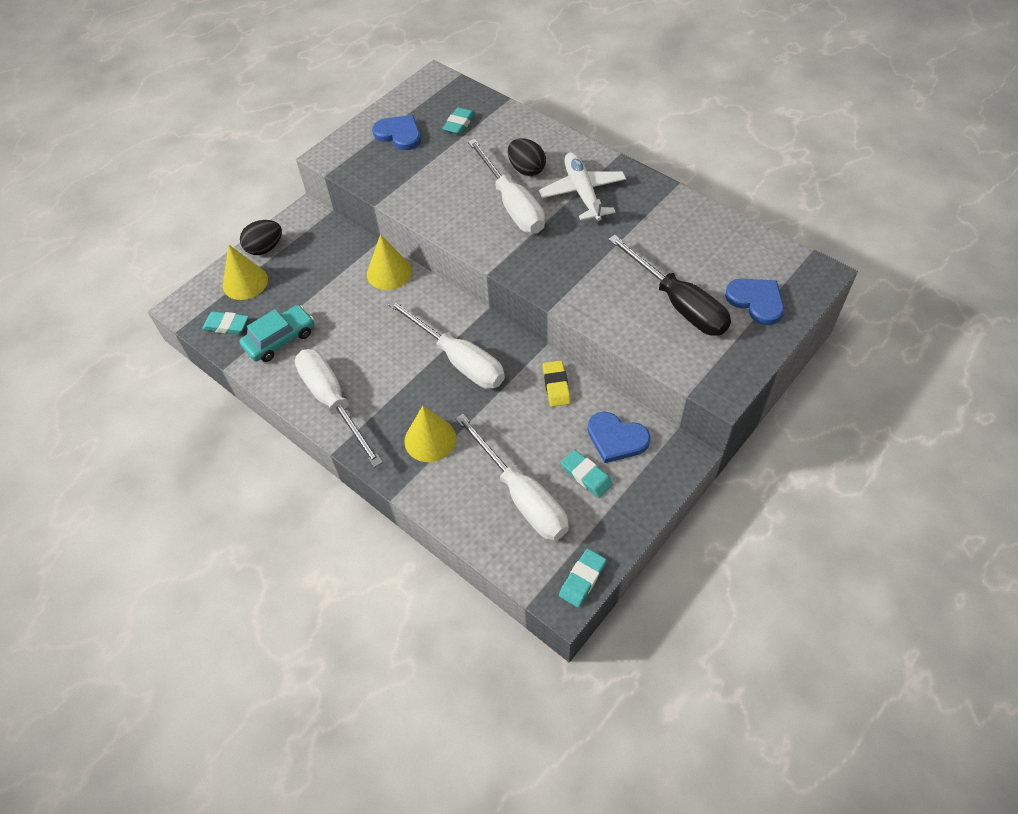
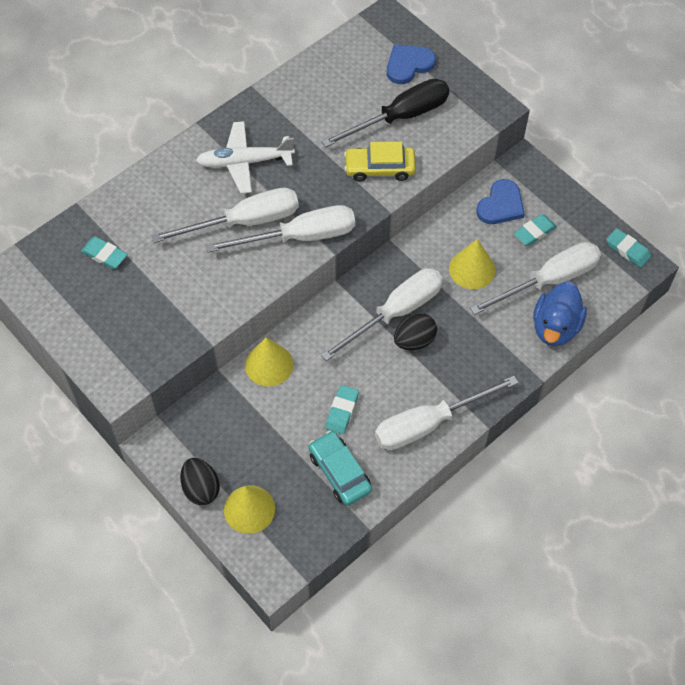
camera: 85 degrees left, 5 degrees up
(226, 325) = (309, 527): turquoise eraser -> turquoise eraser (342, 411)
(399, 134) = (103, 314): blue heart -> none
(430, 439) = (483, 344): yellow cone -> yellow cone (472, 269)
(460, 507) = (555, 327): none -> blue duck
(502, 245) = (300, 237): none -> white screwdriver
(526, 169) = (197, 203): black egg -> black egg (414, 340)
(556, 385) = (439, 239): yellow eraser -> none
(603, 295) = (379, 168): none -> yellow car

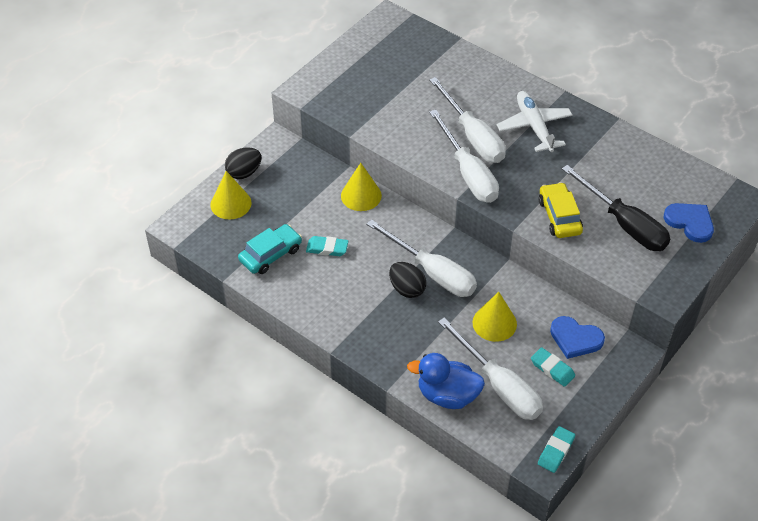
camera: 80 degrees right, 10 degrees down
(104, 255) = (416, 61): turquoise eraser -> none
(429, 423) = (326, 309): white screwdriver -> none

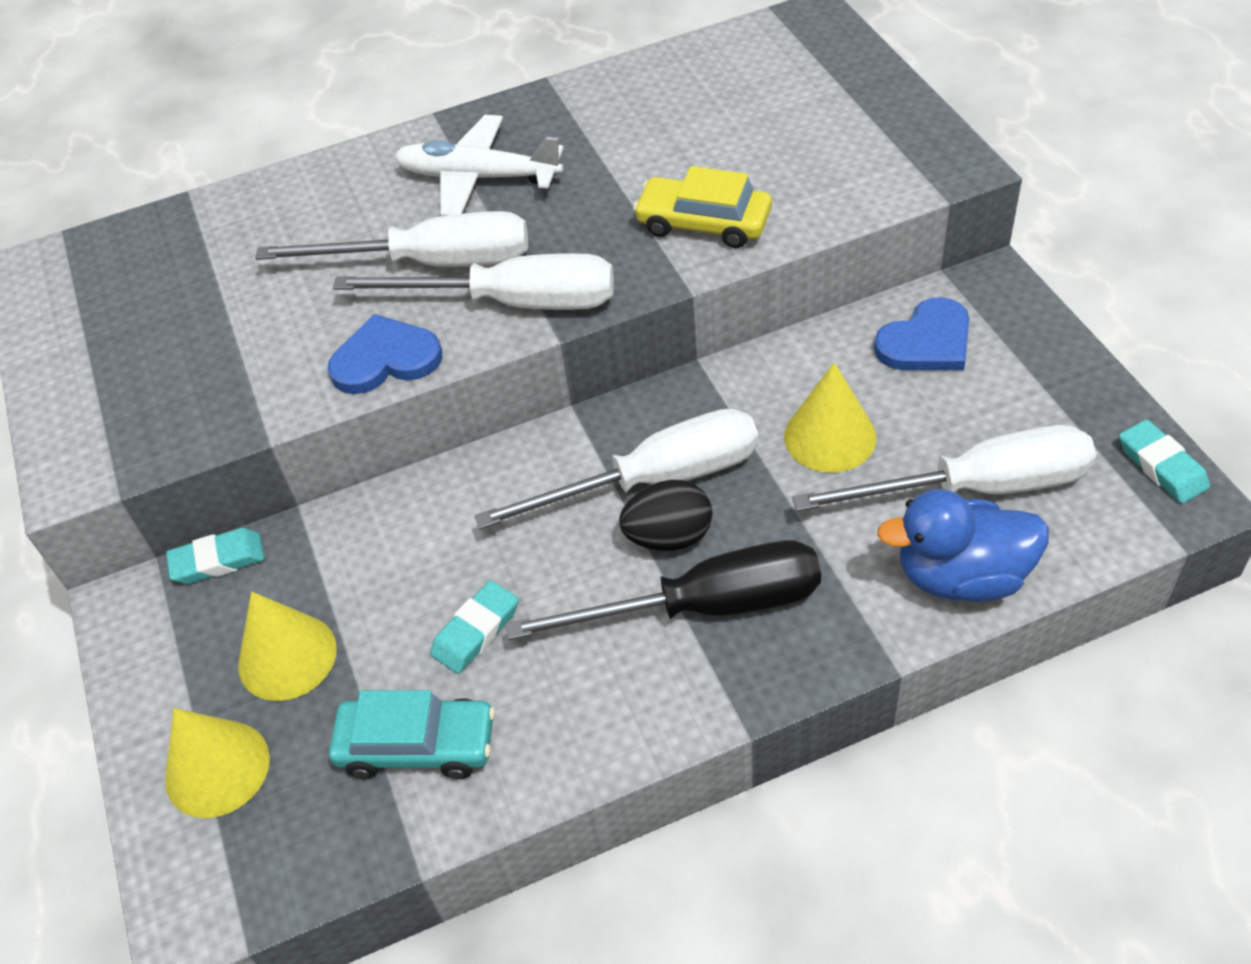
camera: 55 degrees left, 0 degrees up
(244, 173) = (155, 704): black egg -> none
(271, 254) = (417, 745): turquoise car -> turquoise car turned 105 degrees clockwise
(361, 195) = (387, 517): yellow cone -> yellow cone (287, 656)
(447, 395) = (961, 576): blue duck -> blue duck turned 45 degrees clockwise
(552, 369) = (976, 398): turquoise eraser -> turquoise eraser (218, 560)
(624, 224) = (775, 154): black screwdriver -> black screwdriver (704, 607)
(690, 222) = (822, 83): blue heart -> blue heart (385, 359)

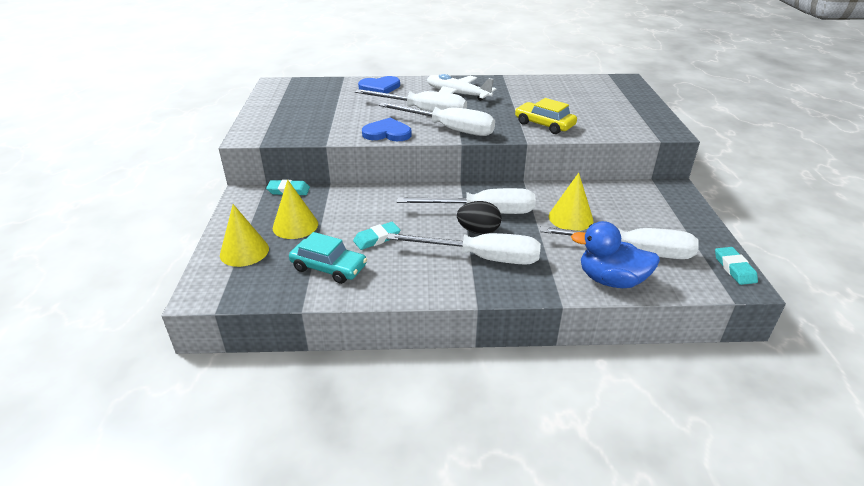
camera: 15 degrees right, 15 degrees down
(704, 607) = (481, 258): black screwdriver -> white screwdriver
(926, 342) = (633, 199): blue heart -> blue heart (380, 87)

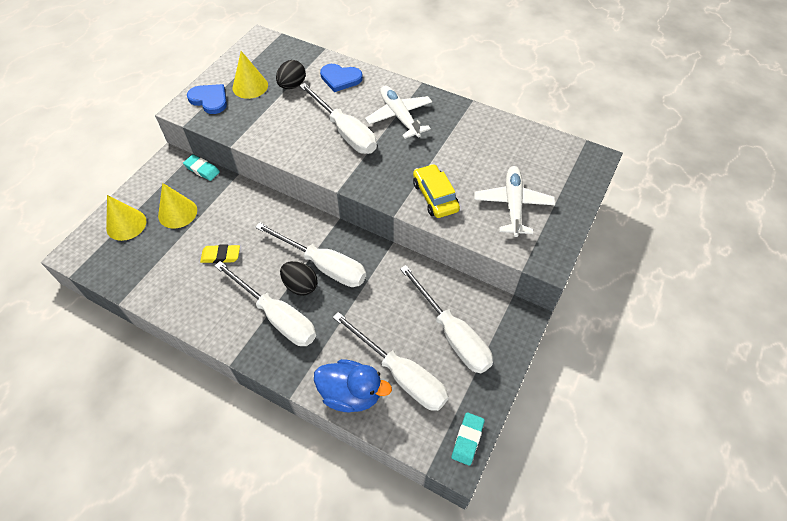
camera: 30 degrees right, 20 degrees up
(329, 267) = (166, 270): turquoise car -> none
(340, 100) = (292, 85): none -> black egg
(377, 239) = (221, 256): turquoise eraser -> yellow eraser
(387, 133) = (290, 150): blue heart -> blue heart (209, 100)
(448, 129) = (344, 166): white screwdriver -> white screwdriver (452, 334)
(570, 218) = (388, 308): yellow cone -> yellow cone (250, 86)
(606, 113) = (513, 205): none -> white plane
(611, 280) = (351, 394): blue duck -> blue duck turned 150 degrees clockwise

